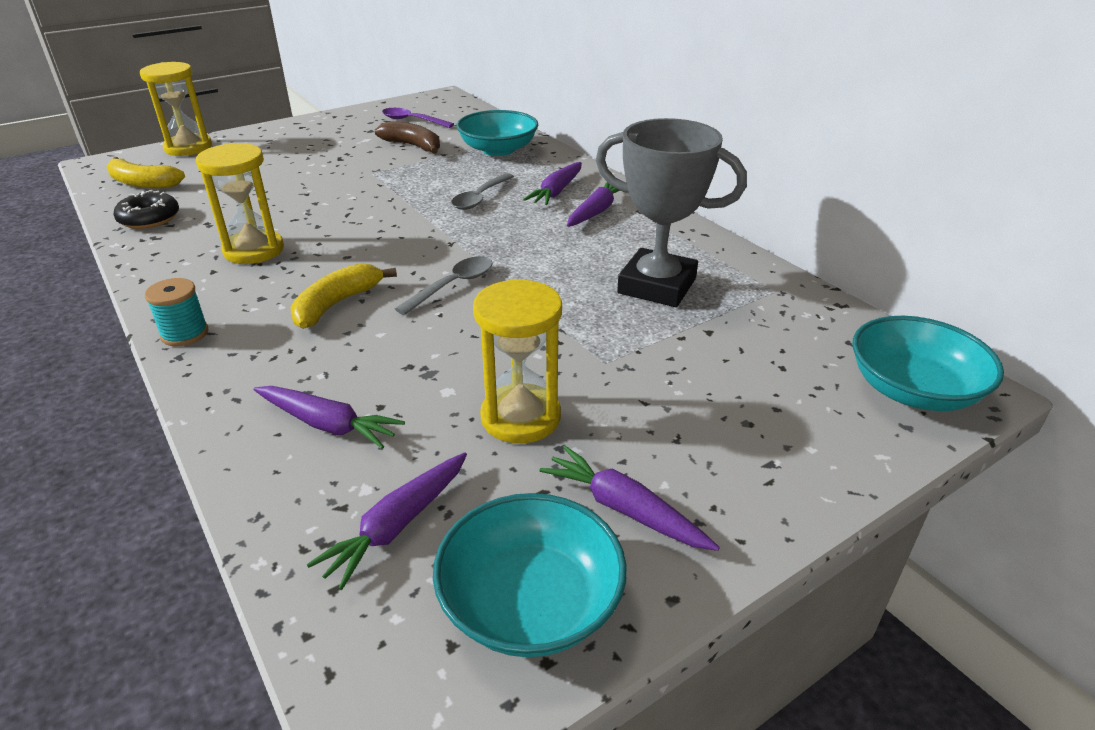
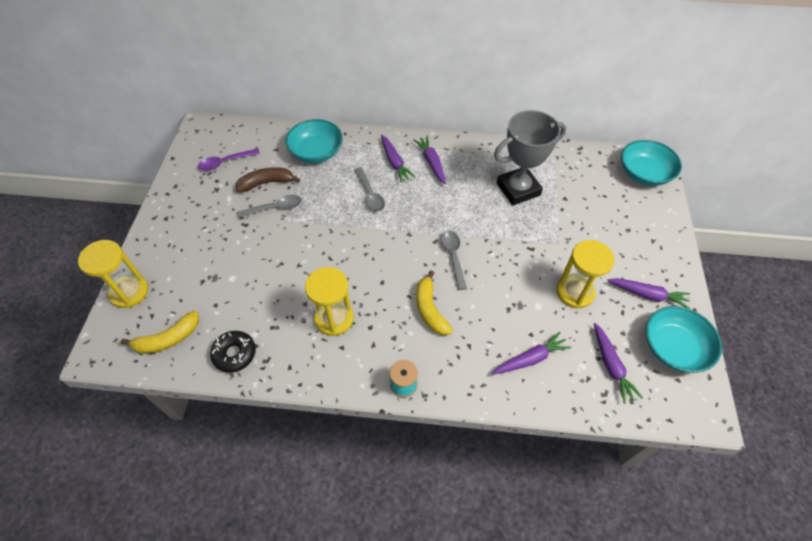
camera: 50 degrees left, 20 degrees up
(382, 162) = (274, 208): none -> grey spoon
(624, 509) = (647, 295): purple carrot -> purple carrot turned 150 degrees counterclockwise

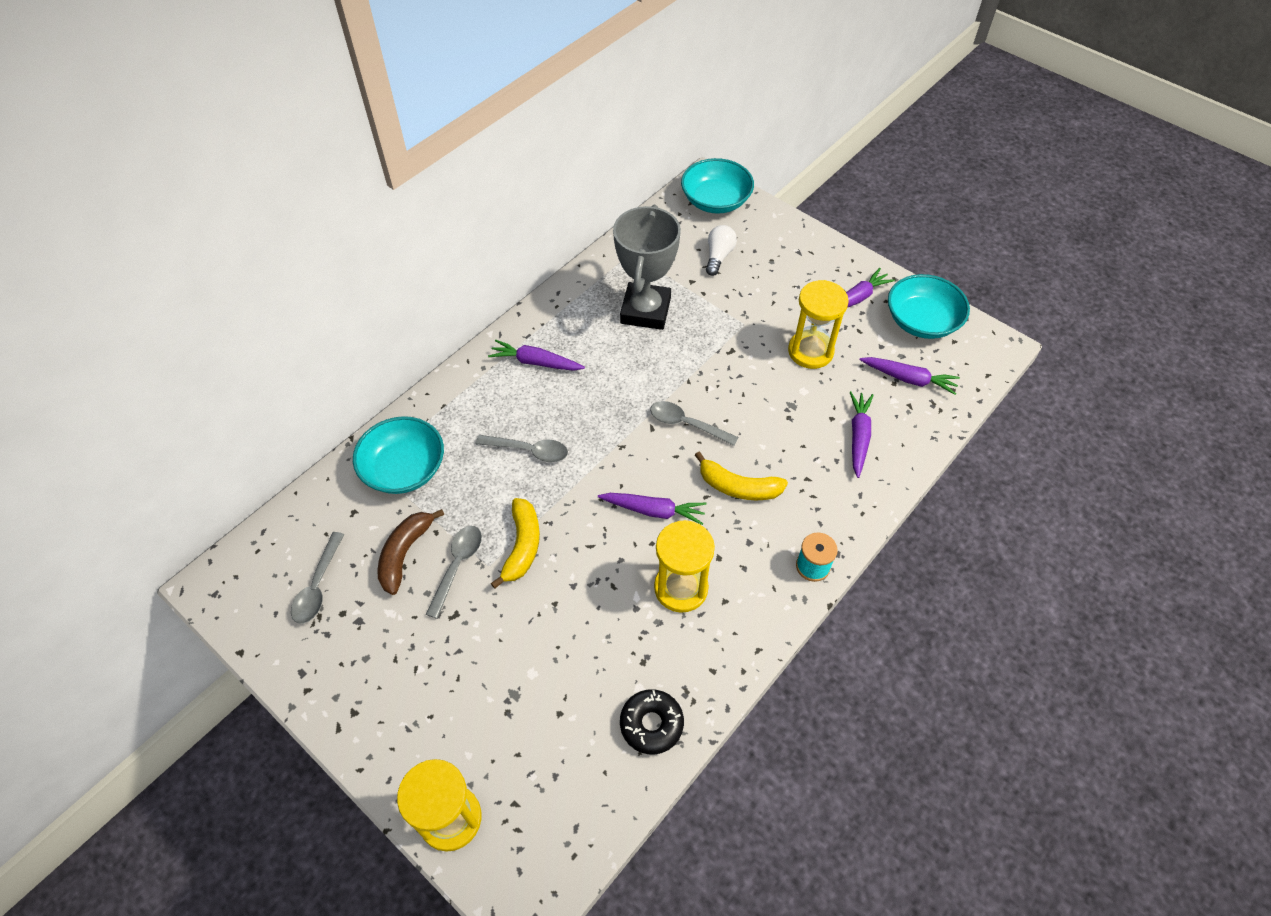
camera: 55 degrees left, 0 degrees up
(168, 339) = (570, 797): yellow banana -> yellow banana (522, 546)
(225, 162) = (318, 585): purple spoon -> grey spoon
(394, 162) = (501, 397): purple carrot -> purple carrot (653, 510)
(600, 200) = (718, 256): none -> white light bulb

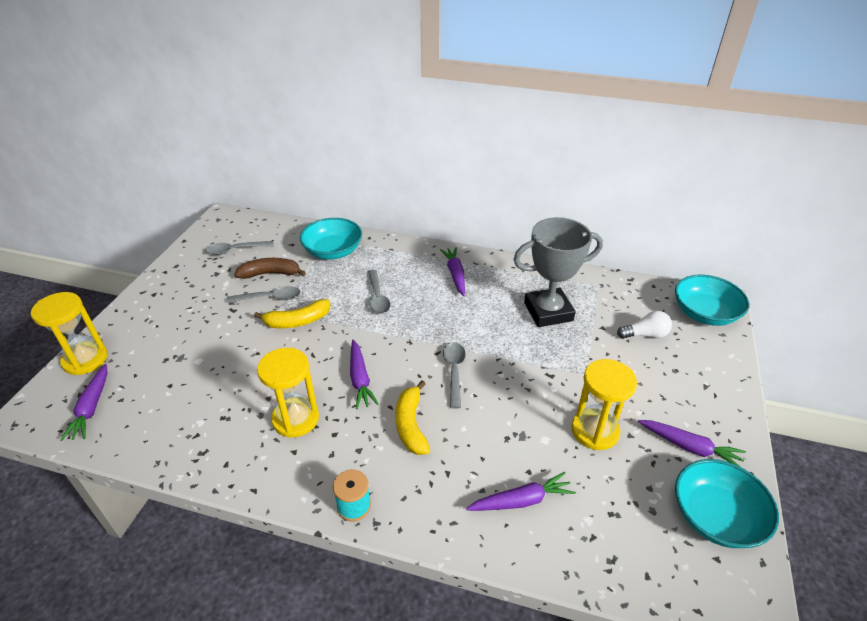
camera: 65 degrees right, 15 degrees down
(651, 724) = (170, 440): black donut -> none
(908, 379) = (627, 526): purple carrot -> purple carrot (91, 407)

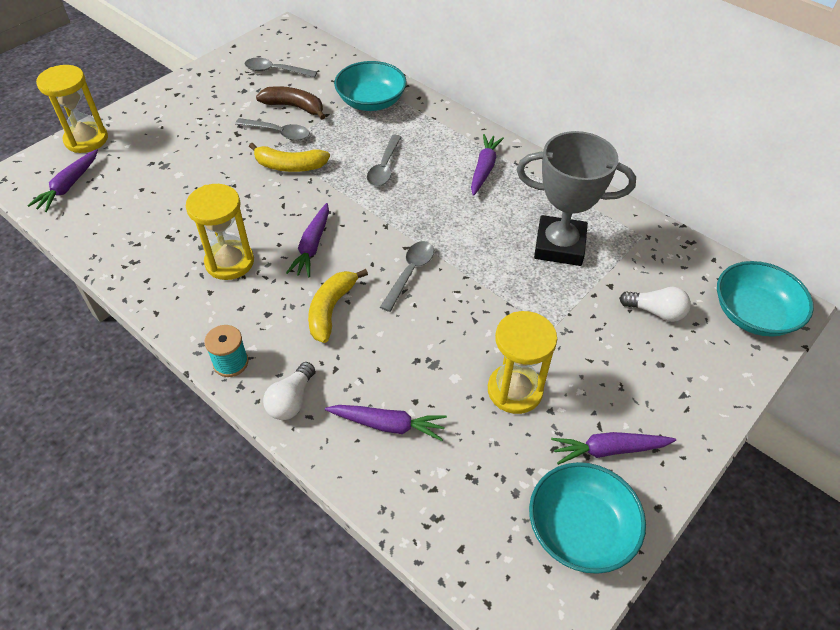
camera: 25 degrees right, 10 degrees up
(429, 516) = (291, 400): none -> white light bulb
(689, 447) = (609, 450): purple carrot -> purple carrot turned 120 degrees clockwise

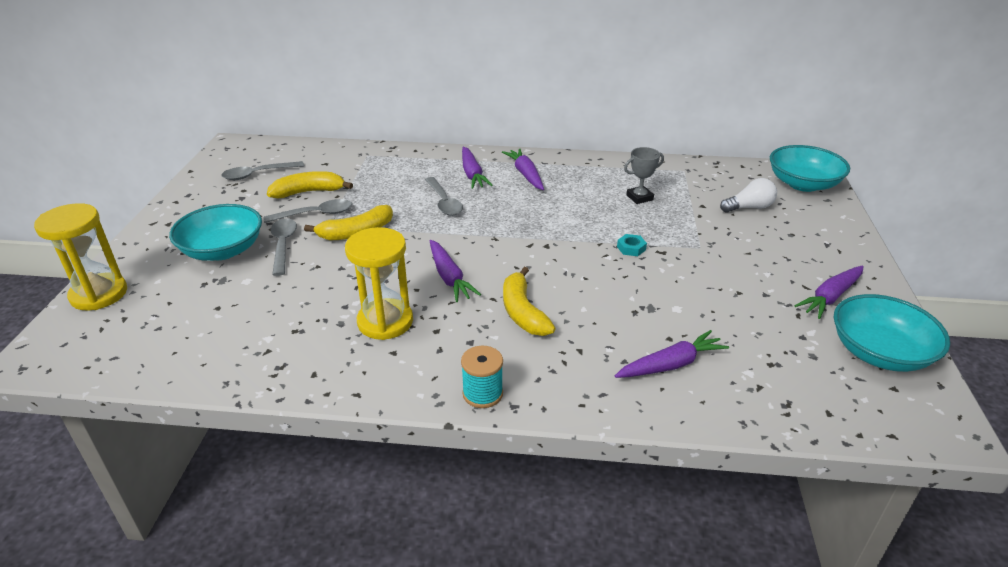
camera: 35 degrees left, 15 degrees down
(68, 186) = (122, 339): purple carrot -> purple carrot (472, 174)
(291, 400) = (573, 391): white light bulb -> none
(294, 107) = (308, 192): brown banana -> yellow banana
(371, 101) = (377, 165): turquoise bowl -> turquoise bowl (223, 250)
(410, 273) = (555, 259): grey spoon -> grey spoon (283, 245)
(486, 296) = (631, 248): none -> turquoise nut
(515, 390) = (727, 294): yellow hourglass -> none
(559, 246) = (639, 197): grey trophy -> grey trophy, size x0.46

